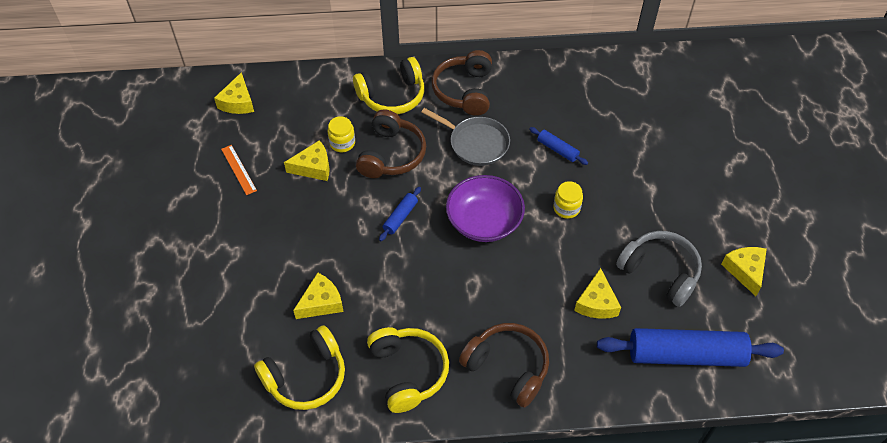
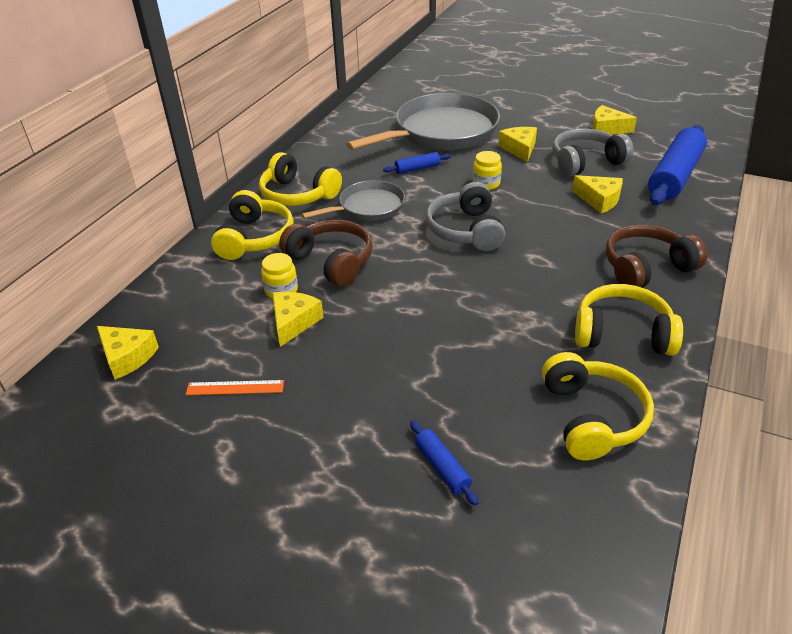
camera: 60 degrees left, 15 degrees down
(321, 302) = (492, 373): yellow cheese -> yellow cheese (519, 149)
(400, 217) = (418, 280): blue rolling pin -> blue rolling pin (442, 467)
(464, 91) = (298, 194): brown headphones -> yellow headphones
(484, 221) = (465, 230): purple bowl -> grey headphones
(636, 140) = (441, 132): none -> grey pan

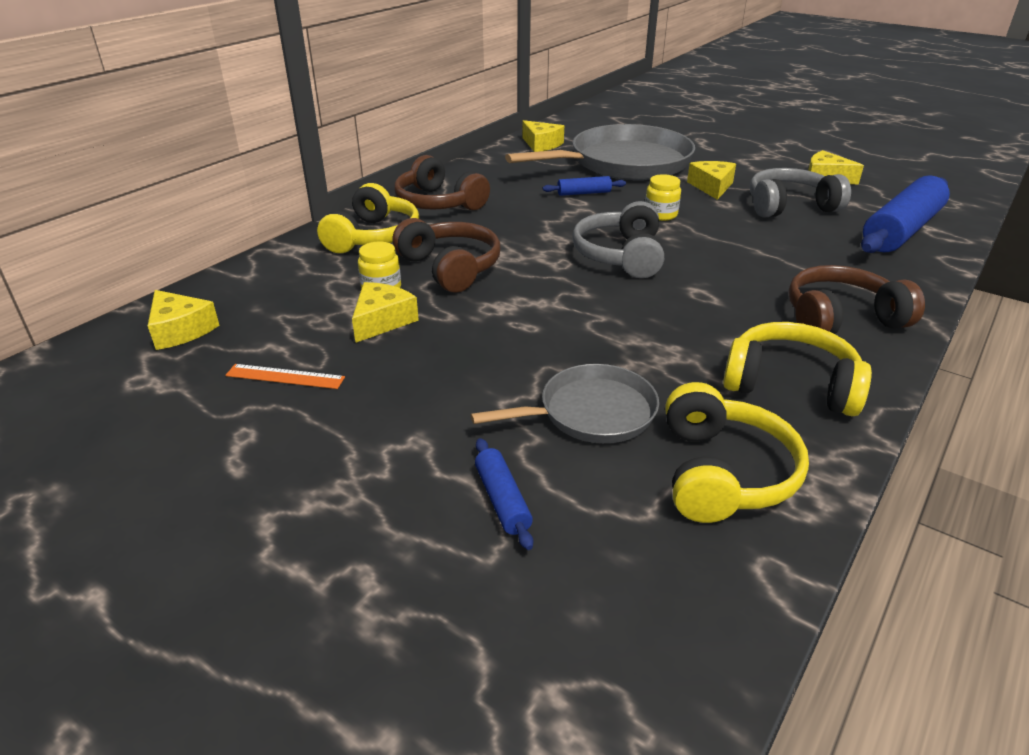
camera: 10 degrees right, 5 degrees down
(298, 194) = (438, 203): yellow headphones -> brown headphones
(368, 207) = (513, 222): grey pan -> grey pan (591, 413)
(599, 200) = (797, 244): yellow cheese -> yellow cheese (541, 144)

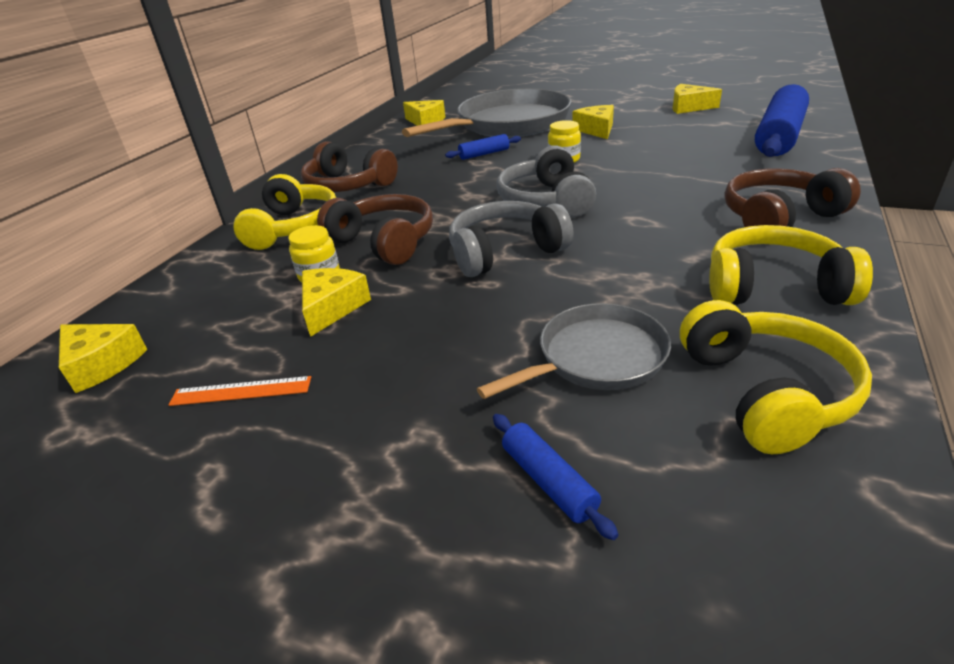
camera: 10 degrees left, 0 degrees up
(790, 206) = (673, 134): grey headphones -> grey headphones (505, 252)

